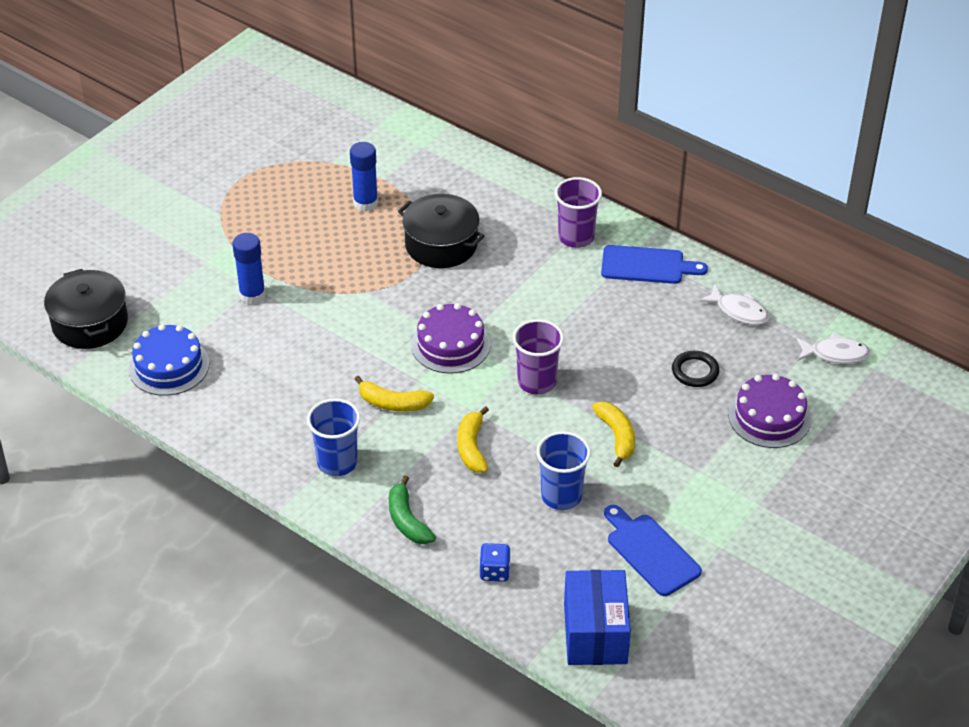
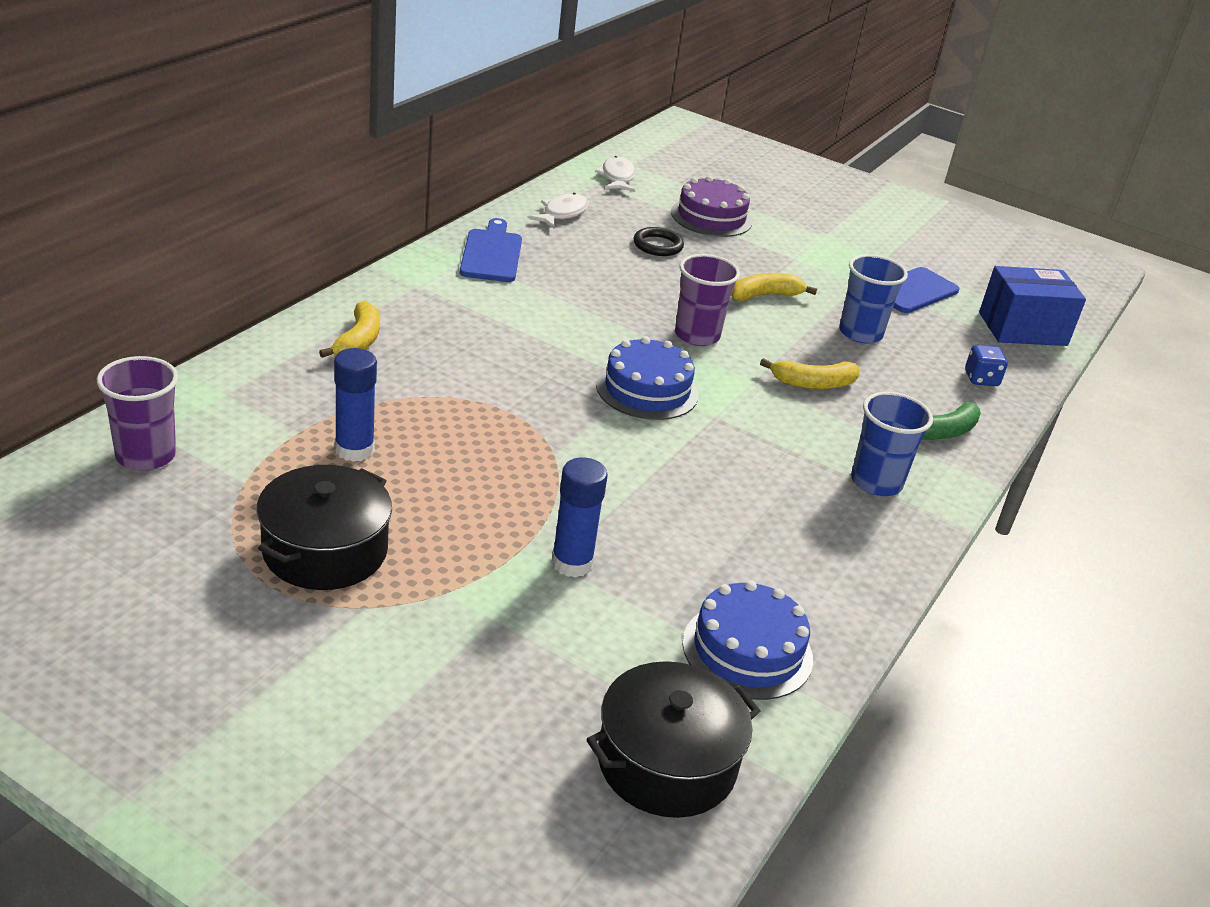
camera: 100 degrees left, 10 degrees down
(393, 403) = (761, 436): yellow banana -> yellow banana (358, 341)
(441, 244) = (453, 388): black pot -> black pot (325, 550)
(450, 344) = (647, 390): purple cake -> blue cake
(576, 237) = (440, 291): purple cup -> purple cup (146, 456)

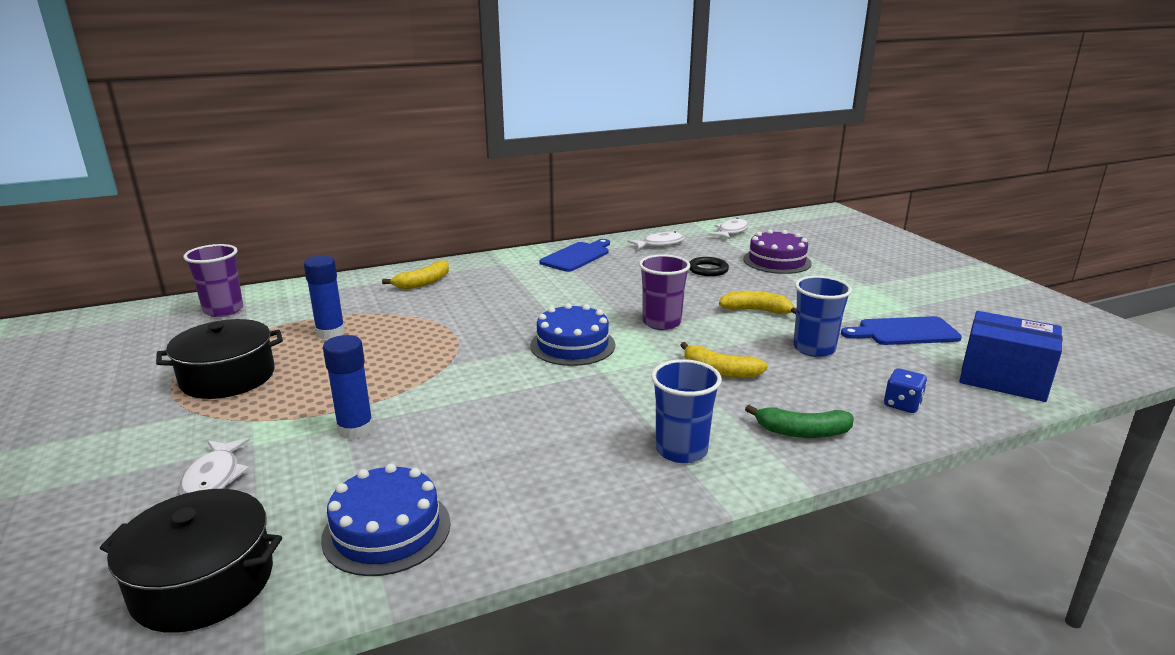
camera: 40 degrees right, 10 degrees down
(512, 669) = (214, 478): none -> white fish

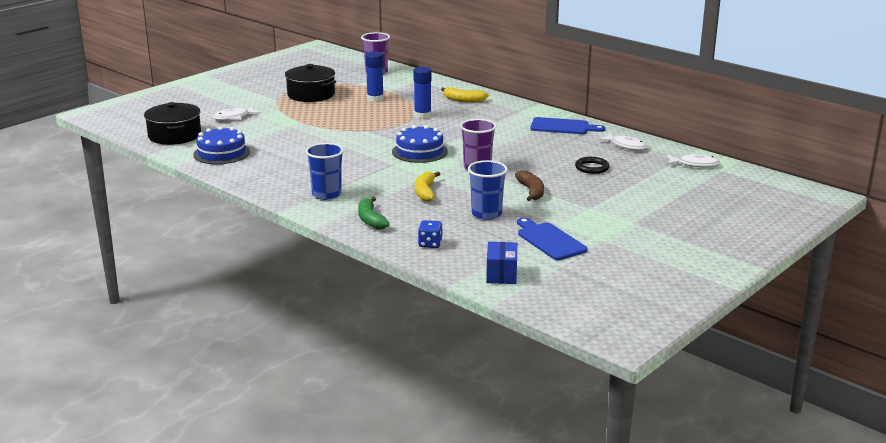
camera: 65 degrees right, 0 degrees up
(355, 429) = (288, 129): blue glue stick -> blue glue stick (422, 115)
(756, 310) = (531, 191): yellow banana -> brown banana
(777, 261) = (644, 187): purple cake -> none
(1003, 379) = (501, 274): blue box -> blue box, size x0.64

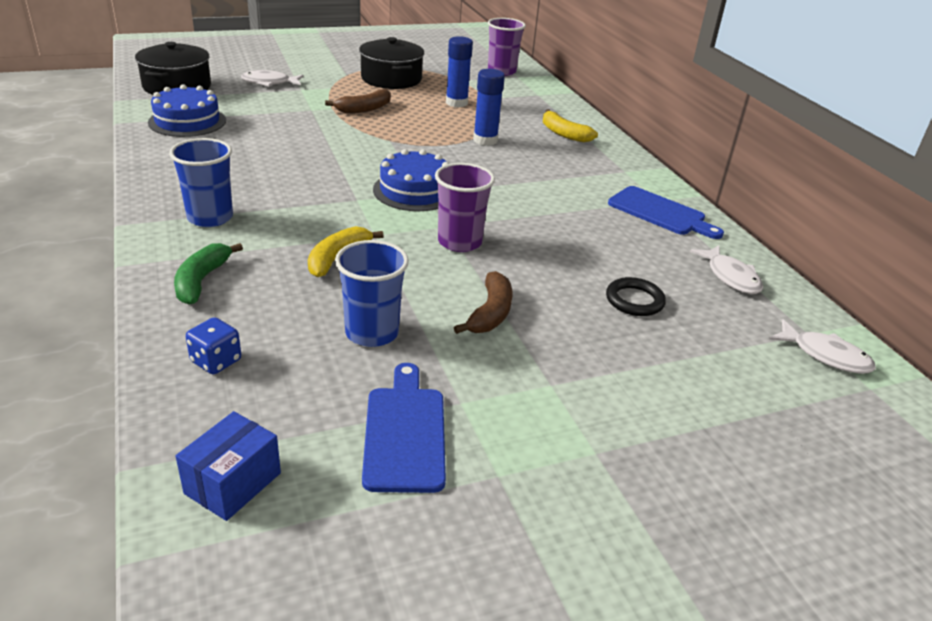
camera: 25 degrees right, 10 degrees up
(323, 117) = (364, 109): none -> brown banana

